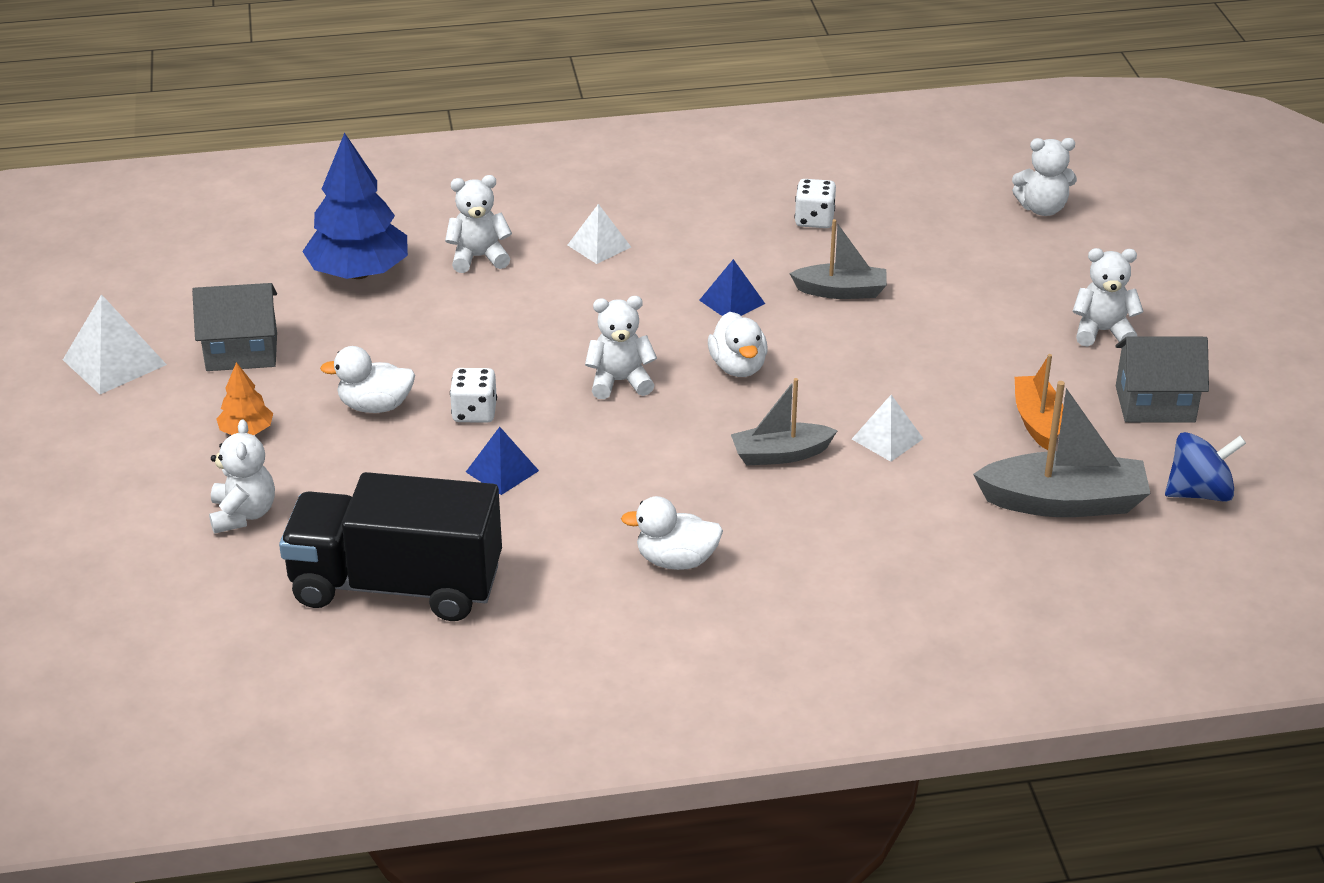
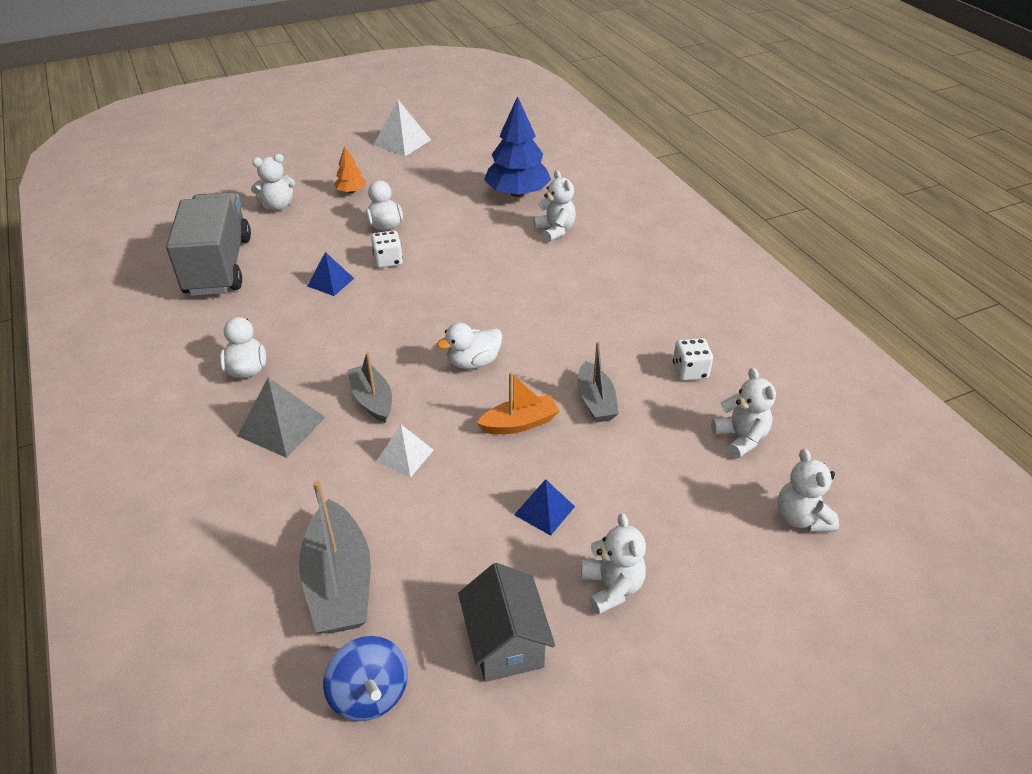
camera: 75 degrees right, 5 degrees up
(242, 352) = (423, 174): grey house -> none
(396, 585) = (218, 266): black truck -> grey truck
(599, 246) = (594, 274): white pyramid -> none
(620, 382) = (438, 311): white teddy bear -> white teddy bear (740, 438)
(732, 302) = (555, 346): blue pyramid -> blue pyramid (544, 510)
(804, 533) = (281, 426): none -> grey pyramid
(1037, 421) = (453, 551): orange boat -> orange boat (519, 423)

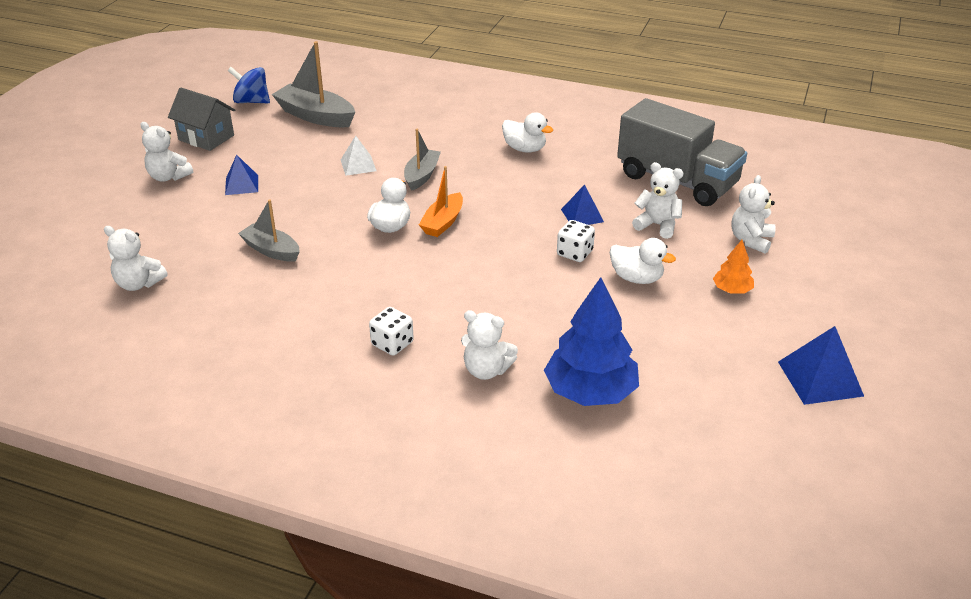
camera: 135 degrees right, 5 degrees down
(281, 426) = (451, 141): grey pyramid -> none
(372, 400) = (422, 175): grey boat -> grey boat turned 90 degrees counterclockwise
(402, 142) = (820, 378): white pyramid -> blue pyramid
(519, 423) = (309, 212): orange boat -> orange boat (443, 222)
(690, 371) = (216, 309): white dice -> white dice (392, 344)
(801, 518) = (65, 260): white teddy bear -> white teddy bear (657, 225)

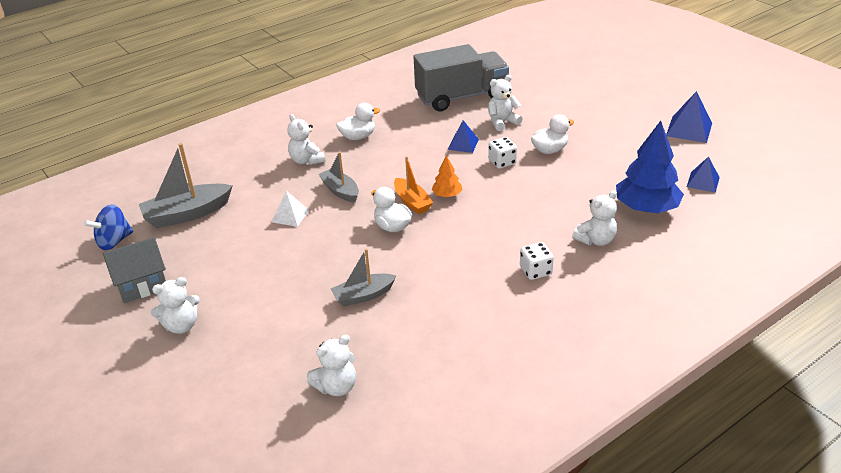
camera: 55 degrees left, 0 degrees up
(241, 185) = (247, 285): blue pyramid -> blue pyramid (703, 182)
(732, 290) = (590, 123): orange tree -> orange tree (447, 195)
(751, 240) = (548, 98): white teddy bear -> white teddy bear (306, 160)

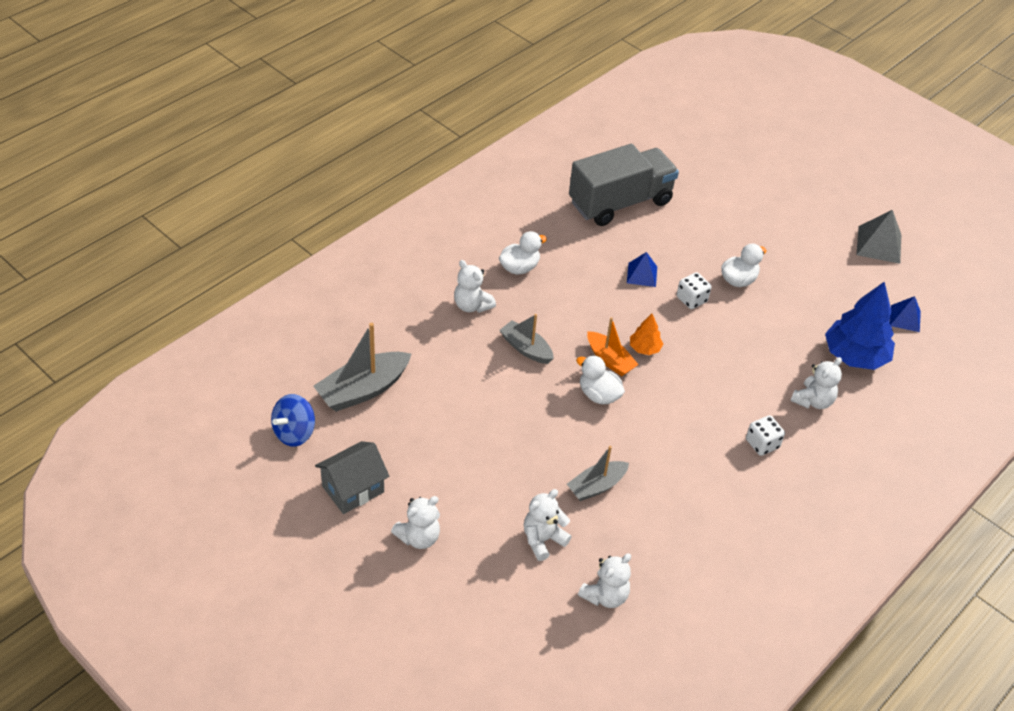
camera: 15 degrees left, 10 degrees up
(290, 215) = (481, 386): white pyramid -> none
(502, 122) = (676, 240): white teddy bear -> white teddy bear (543, 540)
(689, 129) = (879, 244): blue pyramid -> grey pyramid

